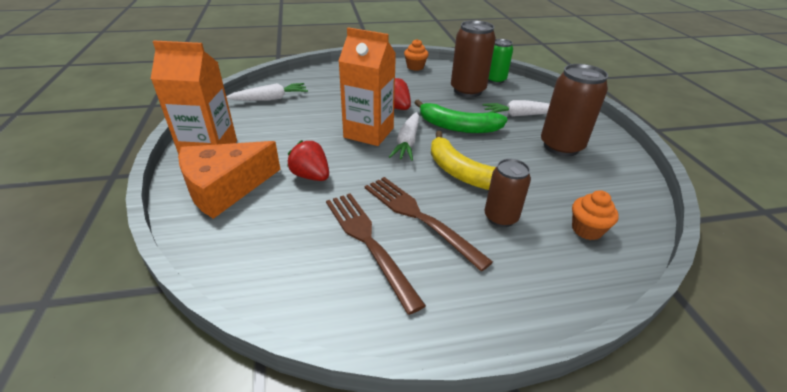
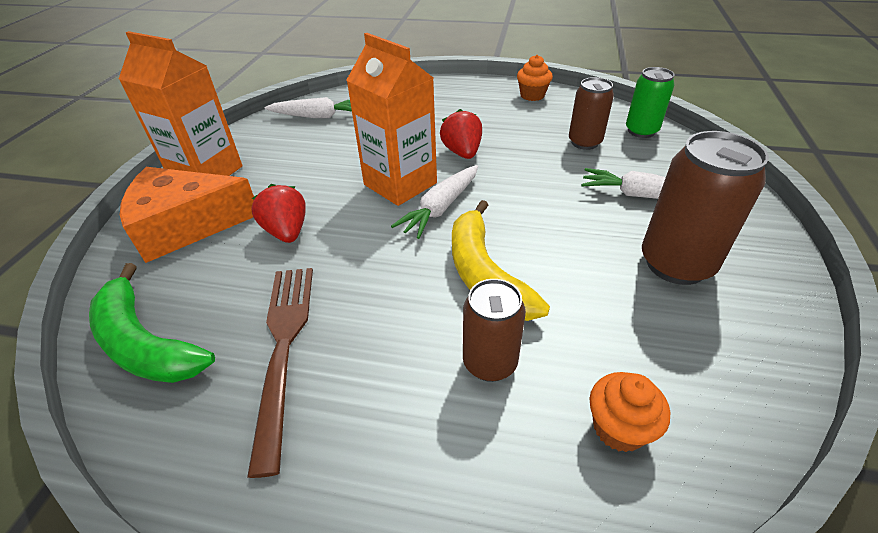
camera: 25 degrees right, 5 degrees up
(418, 217) = (374, 327): brown fork -> none
(458, 127) = (529, 198): green banana -> green banana (146, 343)
(467, 91) = (584, 142): brown can -> brown can, size x0.63

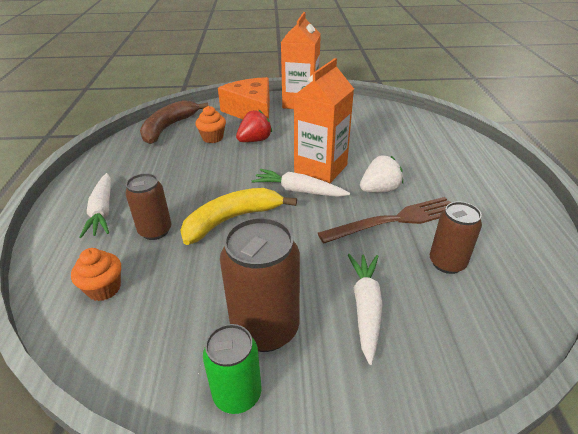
camera: 75 degrees right, 5 degrees down
(146, 343) = (168, 127): green banana -> brown banana
(283, 346) = (167, 161): brown fork -> brown fork (395, 220)
(318, 116) = (390, 119): white carrot -> white carrot (102, 211)
(462, 152) = (379, 190): red strawberry -> white strawberry
(532, 95) = (523, 219): orange cupcake -> orange cupcake (212, 138)
(641, 131) = (508, 311): green can -> green can (237, 394)

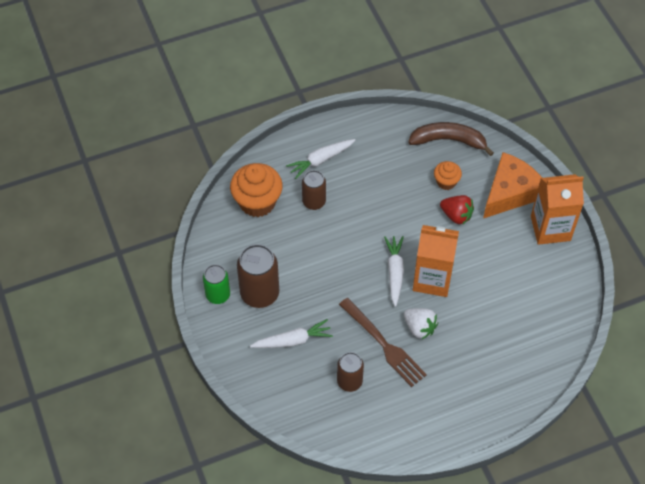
camera: 70 degrees right, 20 degrees up
(104, 289) = (257, 202): orange cupcake -> orange cupcake, size x1.84
(232, 220) = (343, 241): yellow banana -> none

